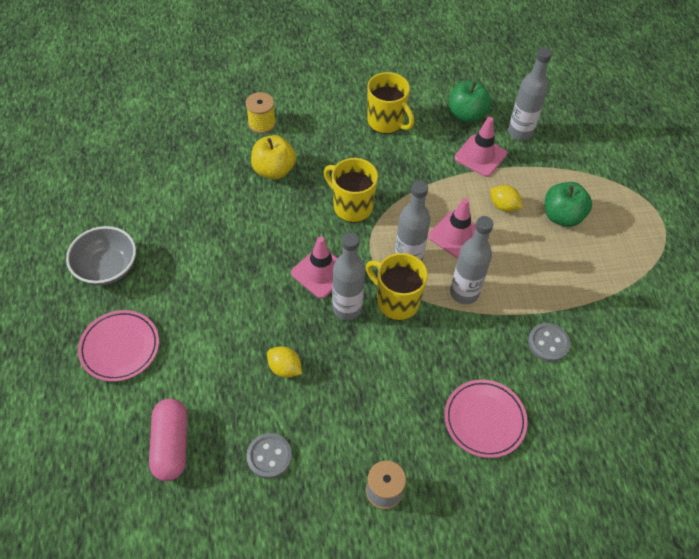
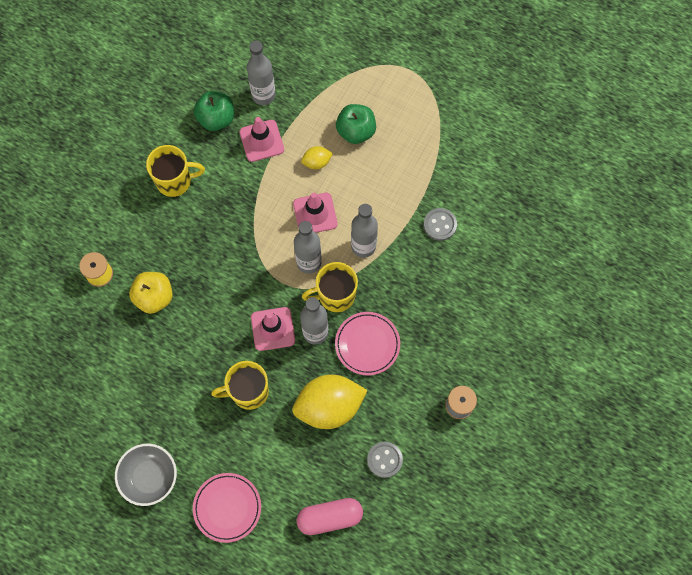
camera: 50 degrees left, 15 degrees up
(171, 445) = (330, 517): pink capsule -> pink capsule turned 45 degrees counterclockwise
(285, 368) = (329, 406): yellow lemon -> yellow lemon, size x2.16
(351, 206) = (233, 266): yellow mug -> yellow mug (248, 392)
(484, 420) = (460, 308): pink plate -> pink plate (367, 344)

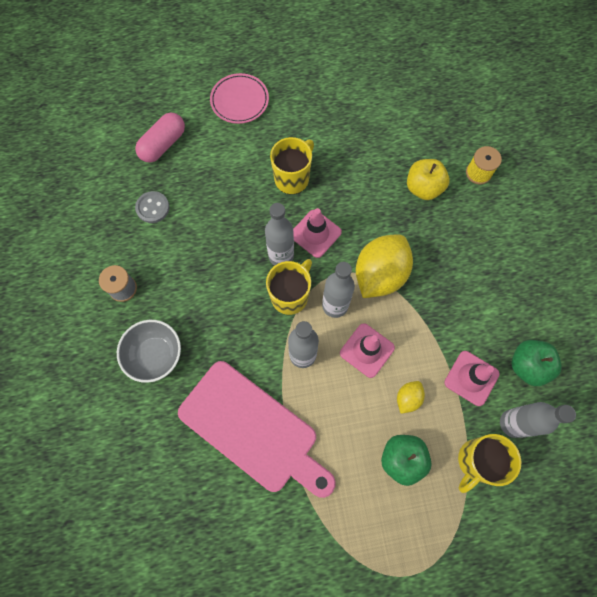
camera: 140 degrees right, 0 degrees up
(149, 477) = (308, 81): grey bowl -> grey bowl (155, 355)
(175, 181) = (501, 284): yellow mug -> yellow mug (476, 461)
(329, 406) = (224, 212): yellow lemon -> yellow lemon (379, 274)
(367, 344) = (233, 278): pink plate -> none
(440, 225) = (253, 429): grey button -> pink cutting board

